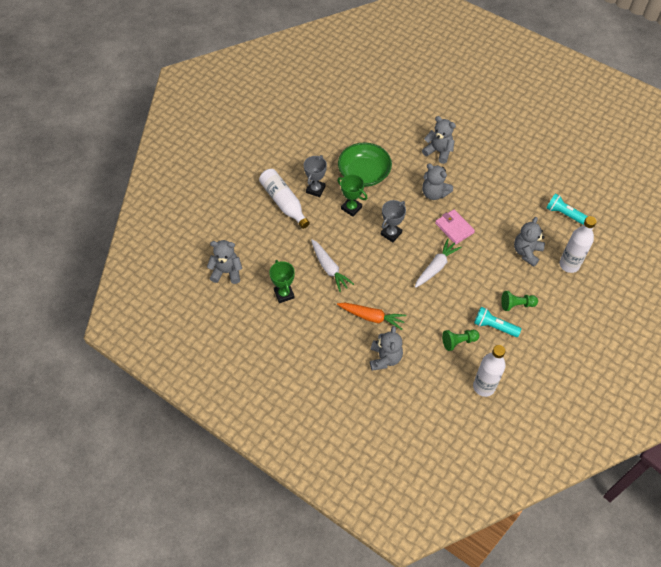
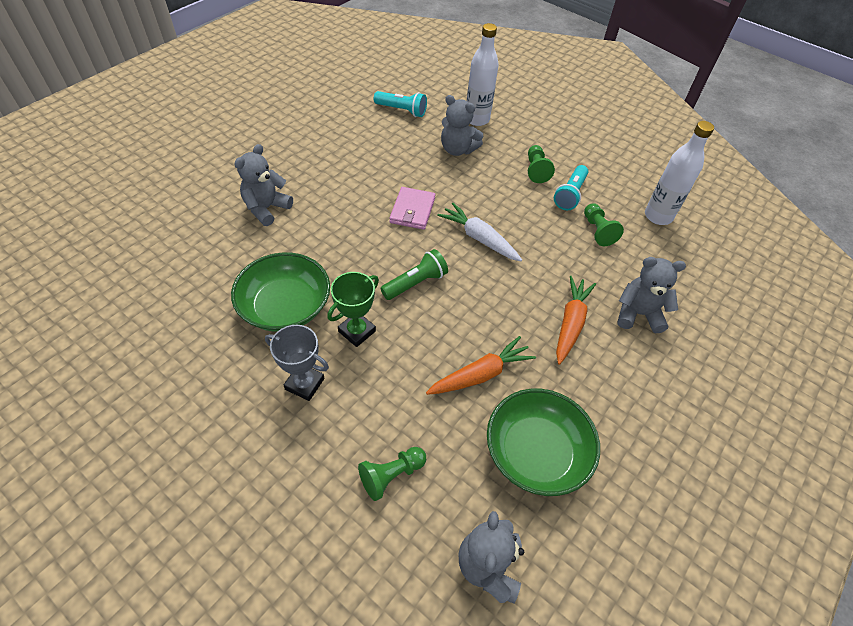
camera: 90 degrees left, 5 degrees down
(268, 231) = (391, 475): none -> green pawn
(284, 202) = (325, 442): white bottle -> none
(284, 294) = (536, 452): green trophy -> green bowl
(329, 268) = (481, 374): white carrot -> orange carrot
(391, 233) = (415, 283): grey trophy -> green flashlight
(434, 193) = (346, 223): grey teddy bear -> none
(454, 228) = (412, 210): pink wallet -> pink wallet turned 45 degrees counterclockwise
(564, 214) = (402, 110): turquoise flashlight -> turquoise flashlight turned 105 degrees counterclockwise

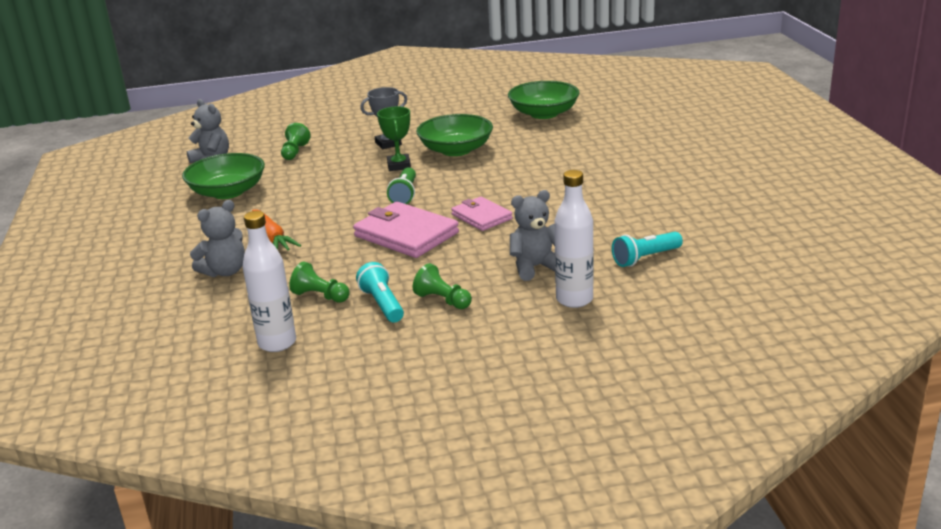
camera: 135 degrees right, 25 degrees down
(134, 286) = (544, 113): none -> green bowl
(266, 208) = (567, 162): grey teddy bear -> none
(479, 238) = (406, 234): white carrot -> pink wallet
(481, 374) = (299, 193): orange carrot -> none

